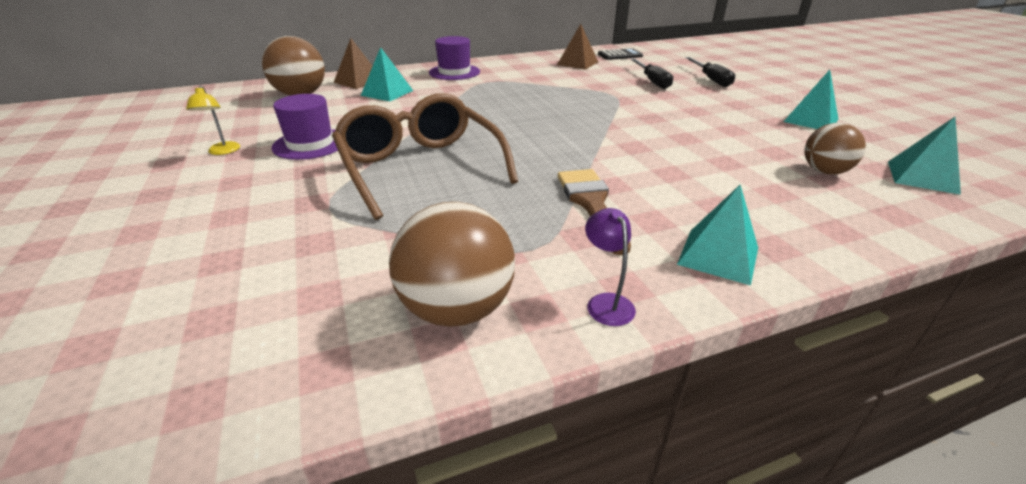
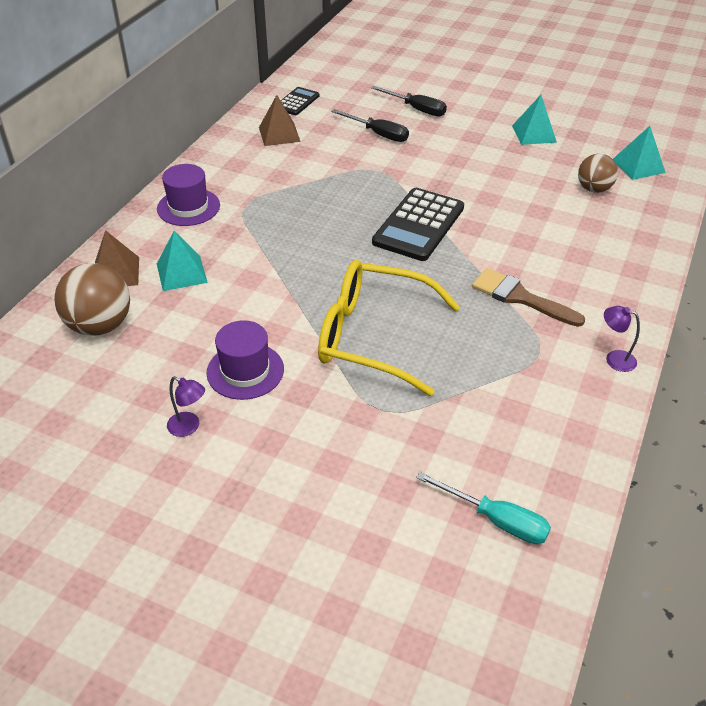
camera: 45 degrees left, 10 degrees up
(213, 344) = (496, 520): none -> turquoise screwdriver
(223, 151) = (189, 427): yellow lamp -> purple lamp
(420, 167) = (372, 336): brown glasses -> yellow glasses
(457, 309) = (564, 413): brown ball -> none
(588, 129) = (418, 225): none -> black calculator
(718, 255) = (620, 294): turquoise pyramid -> none

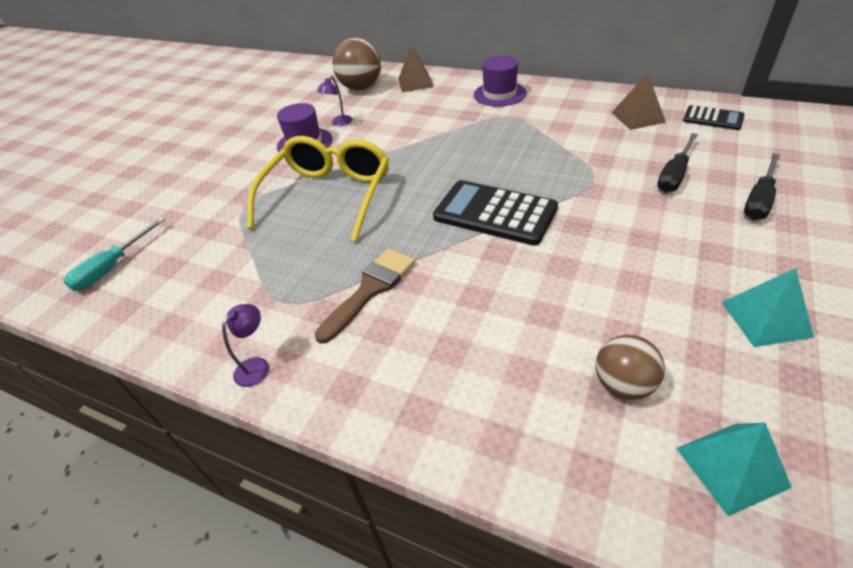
camera: 95 degrees right, 0 degrees up
(181, 273) = (415, 104): turquoise pyramid -> none
(189, 427) = (260, 131): purple lamp -> purple lamp (339, 123)

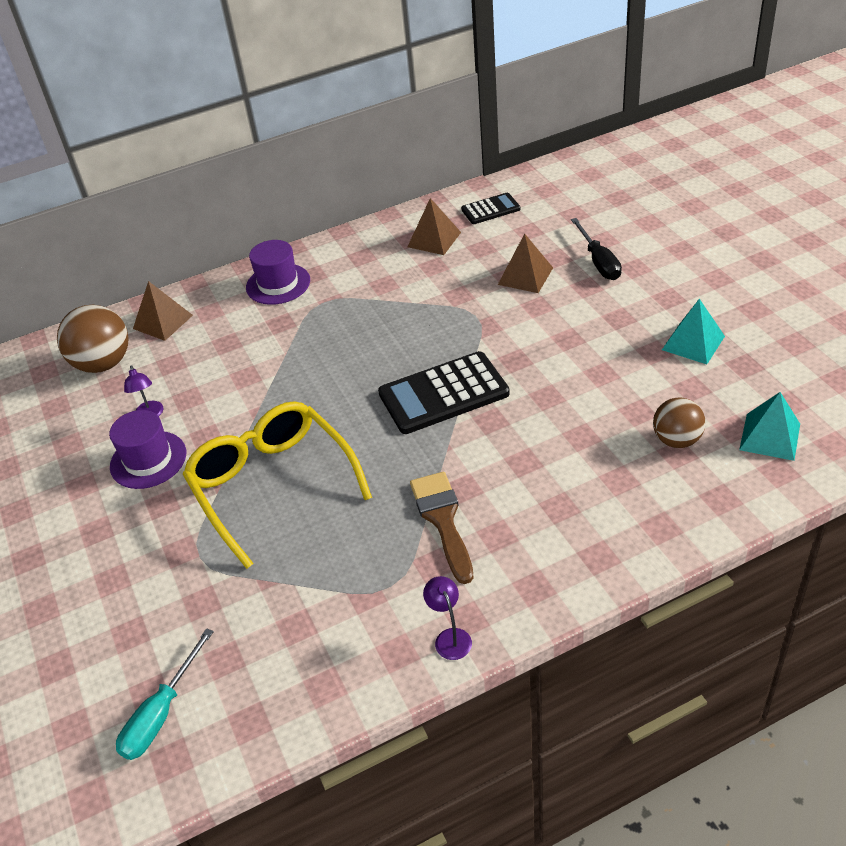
camera: 50 degrees left, 0 degrees up
(112, 267) = (161, 713): turquoise screwdriver -> turquoise screwdriver turned 45 degrees clockwise
(674, 175) = (525, 276): black screwdriver -> brown pyramid

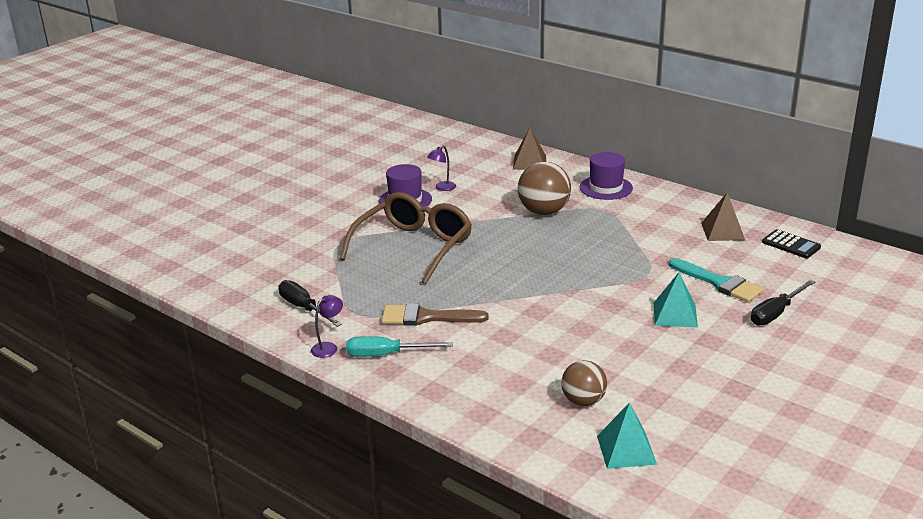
camera: 60 degrees right, 15 degrees down
(103, 364) = (474, 158): brown ball -> brown ball (544, 212)
(161, 713) = (226, 268): turquoise screwdriver -> turquoise screwdriver (386, 354)
(272, 484) = (414, 247): yellow glasses -> brown glasses
(338, 641) = (304, 308): none -> black screwdriver
(442, 520) = (426, 317): brown brush -> brown brush turned 135 degrees counterclockwise
(443, 393) = (549, 284): black calculator -> none
(525, 276) = (719, 283): brown pyramid -> turquoise brush
(693, 343) = (713, 385): turquoise pyramid -> turquoise pyramid (675, 314)

